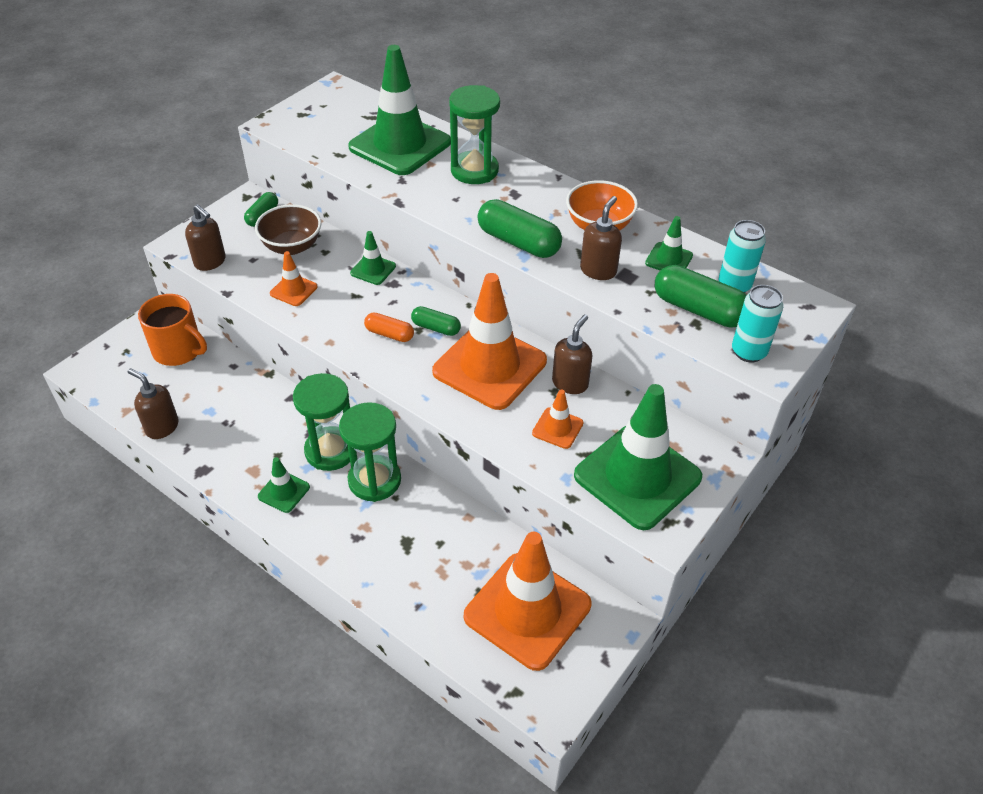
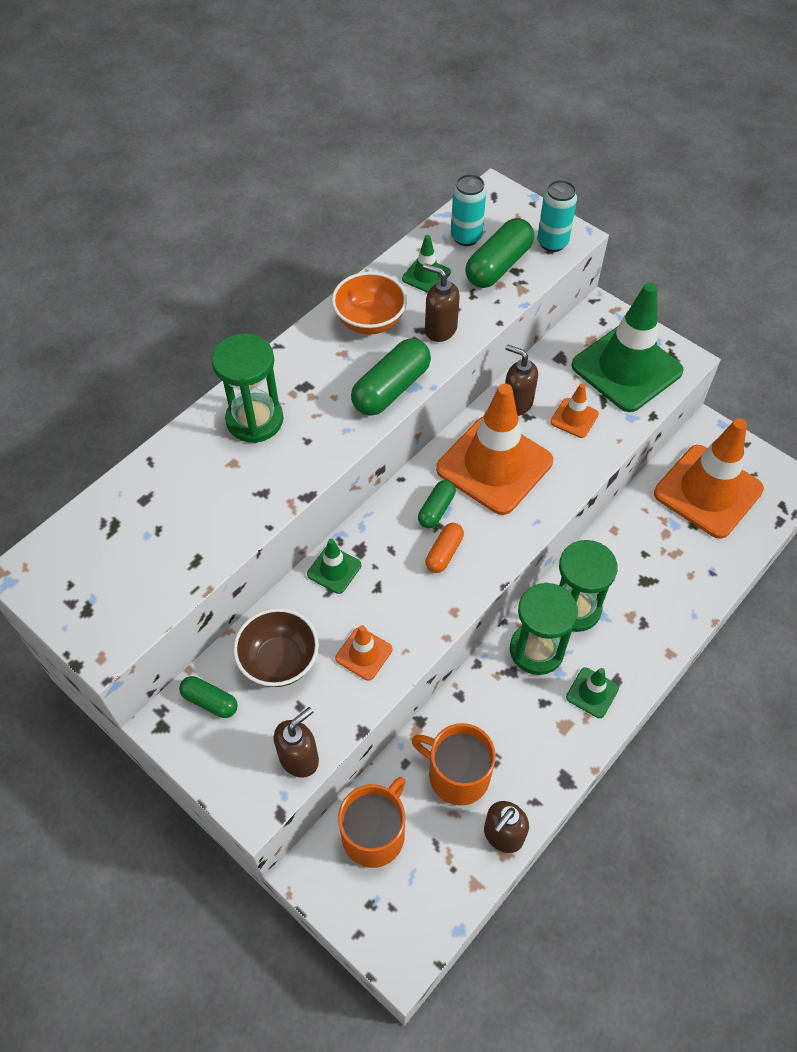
camera: 85 degrees left, 10 degrees up
(218, 397) = (457, 775): none -> orange mug
(400, 145) = (187, 494): green traffic cone -> none

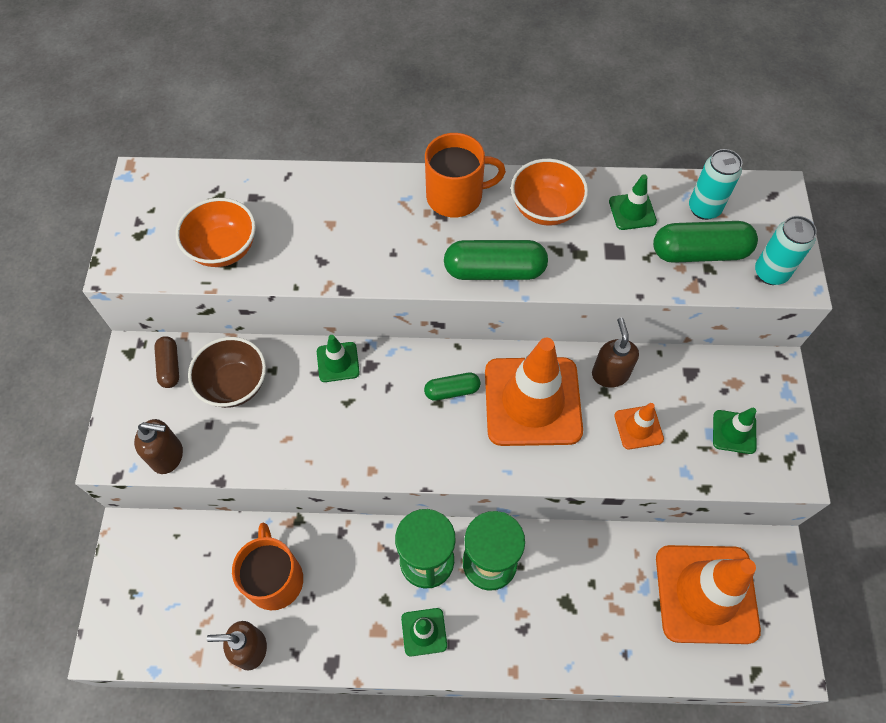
camera: 50 degrees right, 5 degrees up
(174, 554) = (223, 249): none -> orange bowl
(210, 701) = (170, 366): green capsule -> brown capsule
(255, 420) = (380, 208): green hourglass -> none
(364, 654) = (284, 435): orange traffic cone -> none
(374, 834) = (186, 555): orange mug -> orange mug (456, 196)
(440, 329) = (587, 260): brown soap dispenser -> none
(444, 553) = (417, 425): orange capsule -> none
(626, 368) = (734, 432): green traffic cone -> green traffic cone, size x0.44

